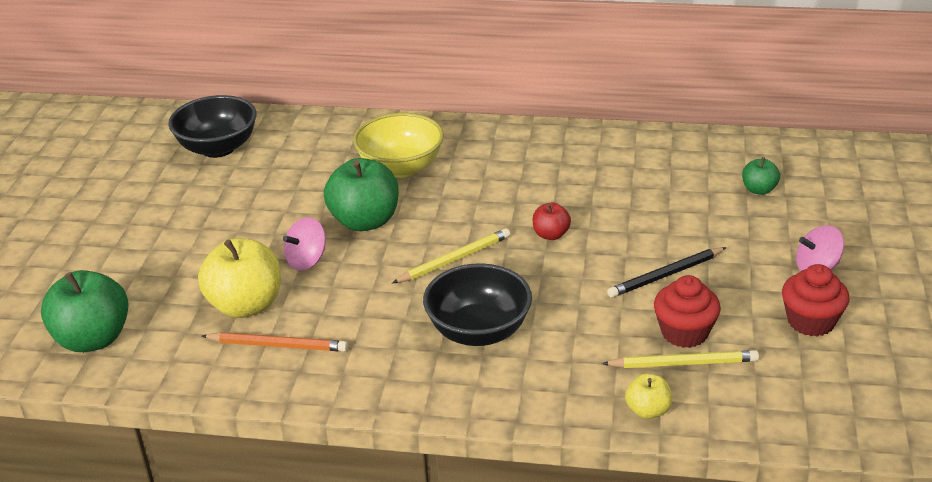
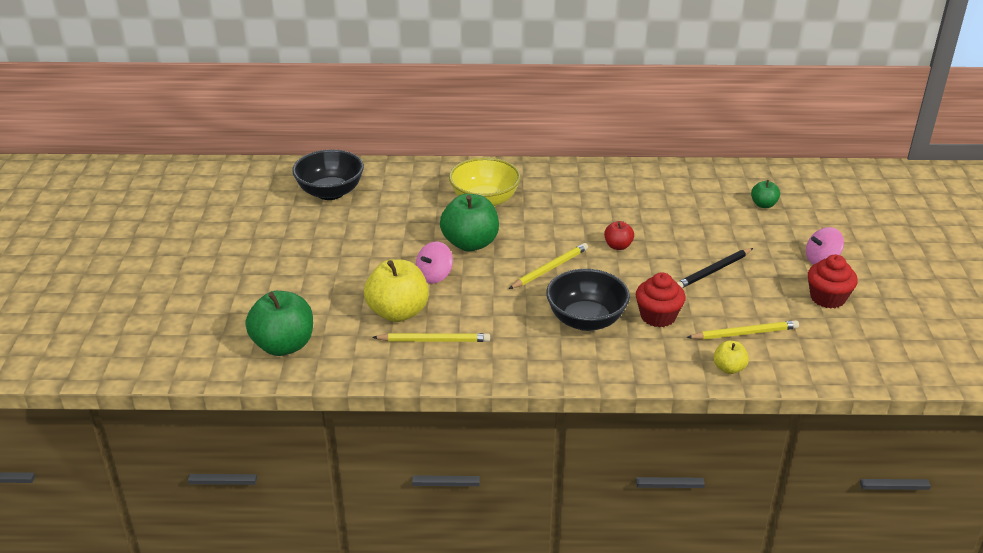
camera: 10 degrees left, 0 degrees up
(277, 345) = (433, 340): orange pencil -> yellow pencil
(684, 332) = (739, 311): red cupcake -> red cupcake (658, 316)

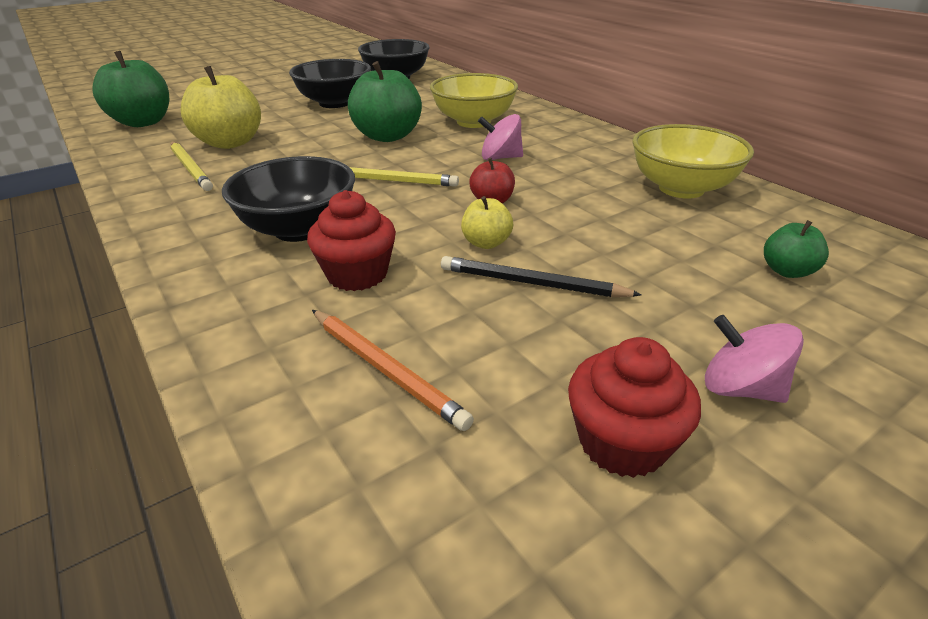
camera: 55 degrees right, 0 degrees up
(360, 241) = (335, 103): none -> black bowl
(434, 276) = (310, 139): pink spinning top -> pink spinning top (500, 158)
(665, 184) = (681, 188): none -> yellow bowl
(729, 368) = (260, 385): yellow apple -> yellow apple (486, 243)
(744, 333) = (385, 369): yellow pencil -> orange pencil

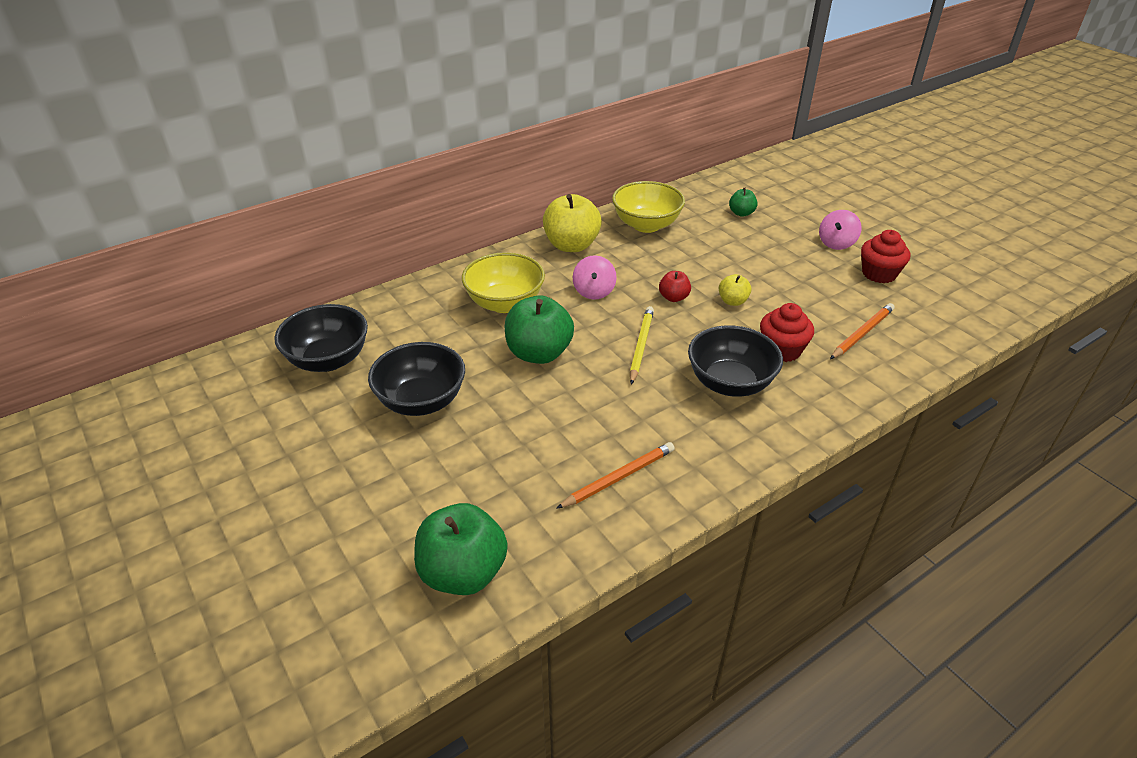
camera: 90 degrees left, 5 degrees up
(190, 168) = (618, 478): yellow pencil -> orange pencil
(230, 143) = (548, 464): yellow apple -> yellow apple (571, 245)
(532, 283) = (773, 287): black pencil -> none

